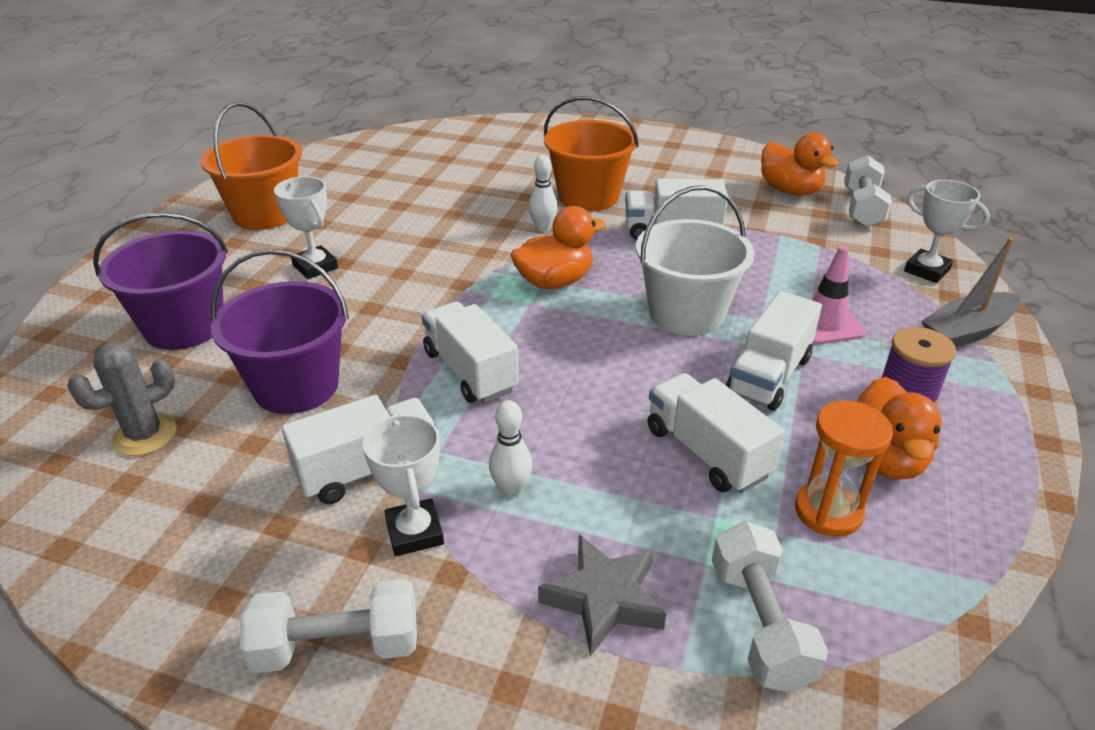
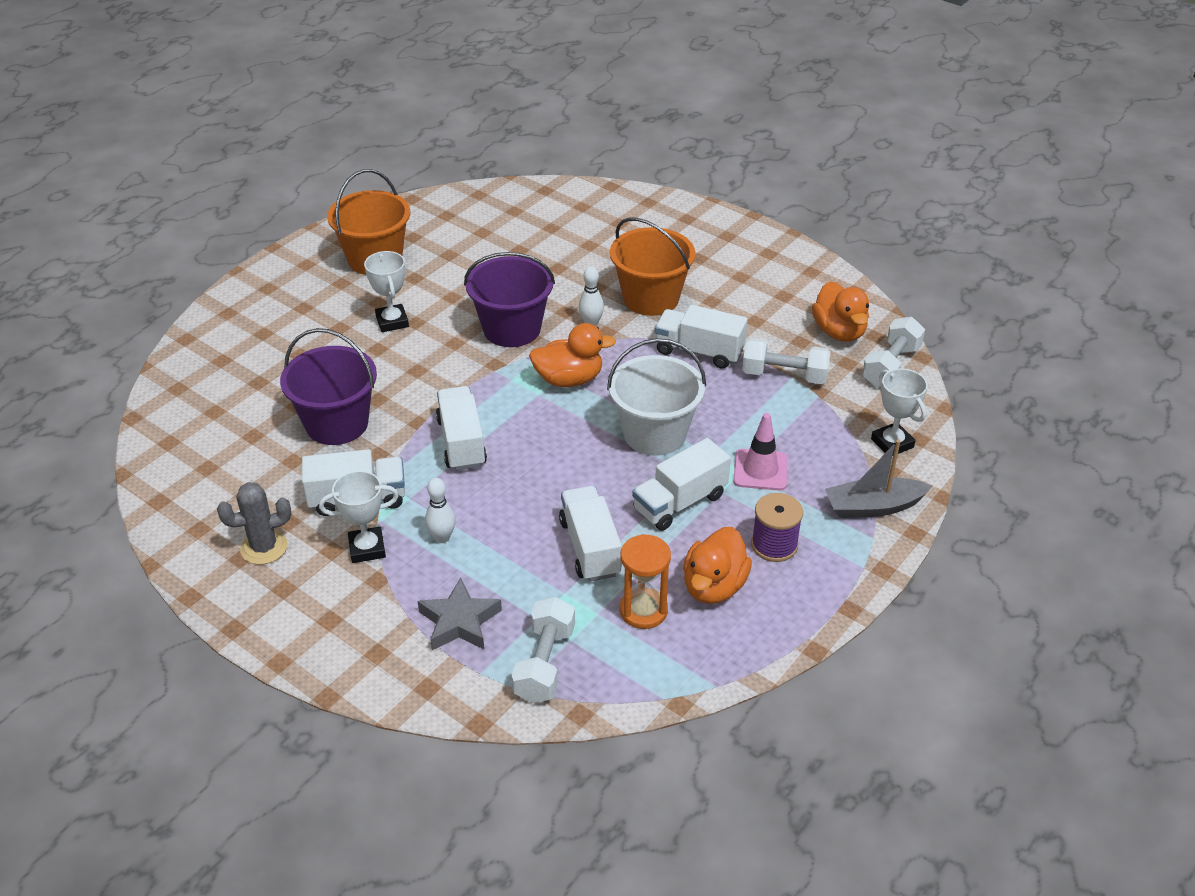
camera: 20 degrees right, 5 degrees up
(145, 435) = (227, 436): grey cactus -> grey cactus (264, 547)
(184, 326) = (279, 355): purple bucket -> purple bucket (512, 329)
(337, 646) = (292, 602): white dumbbell -> white dumbbell (784, 375)
(414, 532) = (367, 548): white trophy -> white trophy turned 75 degrees clockwise

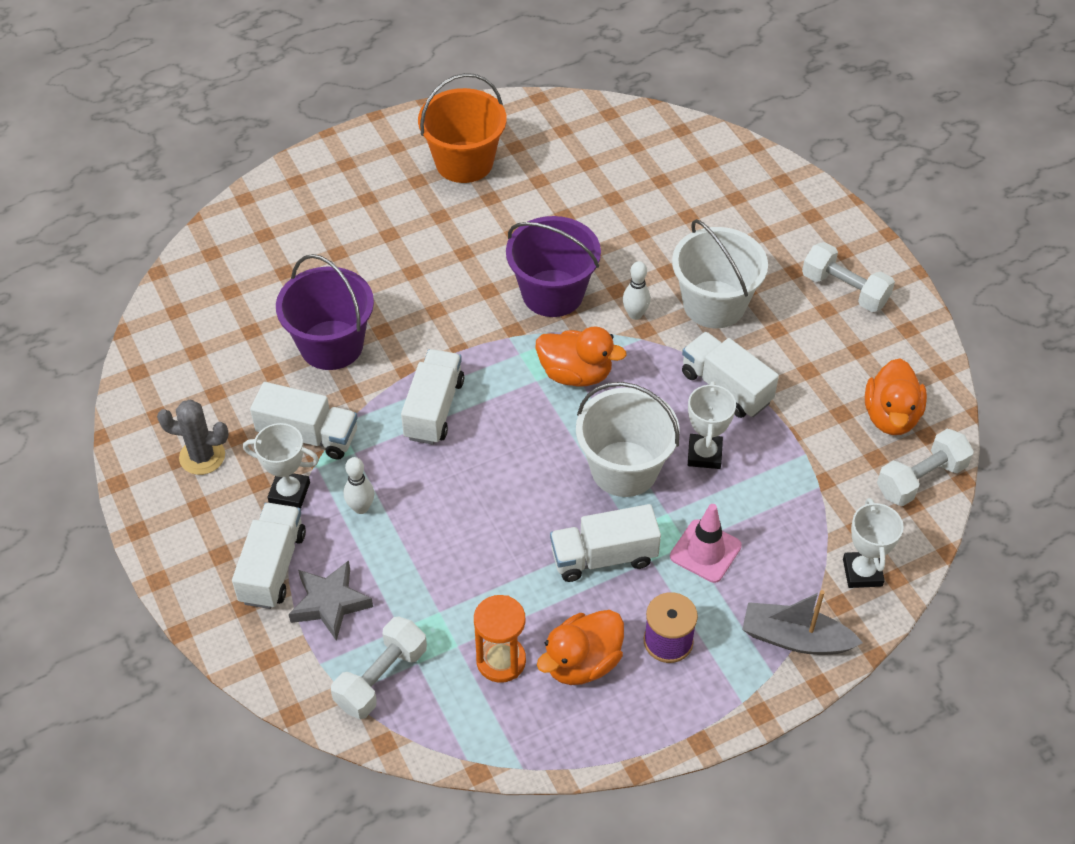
camera: 25 degrees right, 10 degrees up
(392, 321) = (442, 244): white trophy -> white trophy (704, 454)
(590, 548) = (490, 573): white truck -> white truck (273, 567)
(651, 298) = (714, 304): orange bucket -> white bucket
(784, 375) = (798, 448): white dumbbell -> white dumbbell (844, 290)

